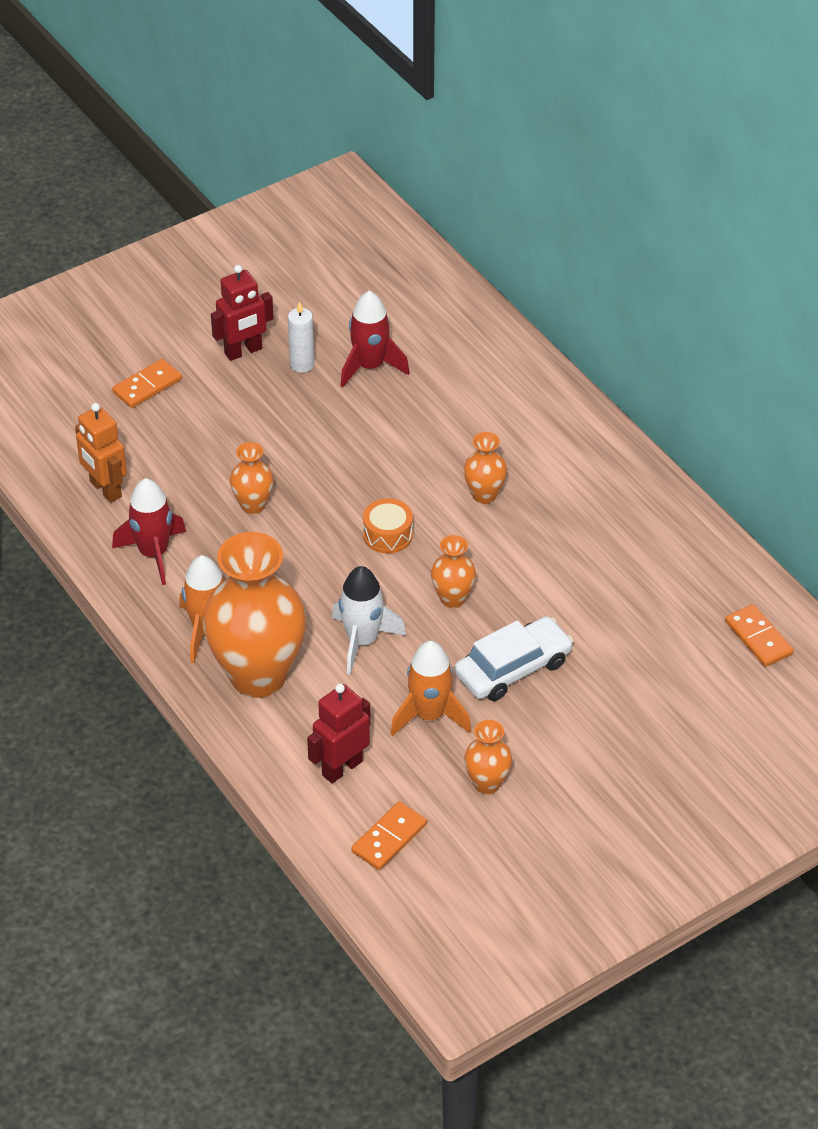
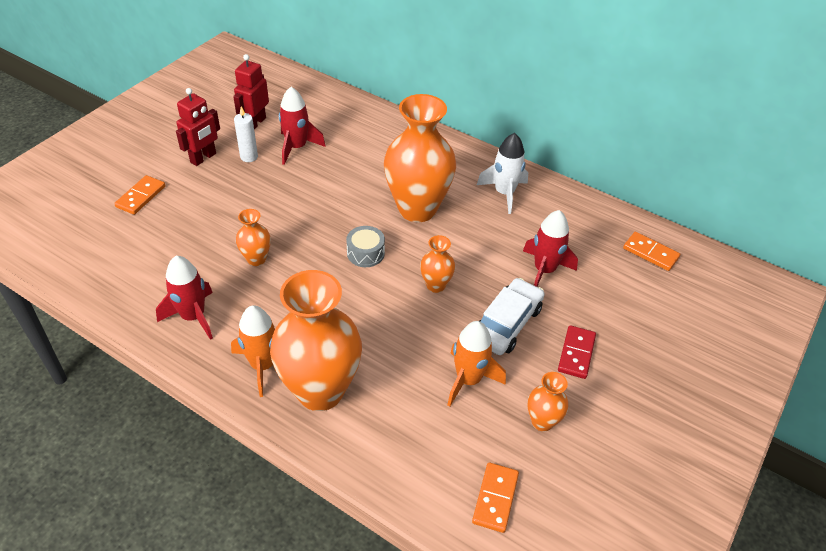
camera: 25 degrees left, 0 degrees up
(105, 489) = (135, 278): orange robot -> none
(342, 768) = (425, 448): red robot -> red robot (255, 123)
(362, 641) = (387, 337): white rocket -> white rocket (504, 193)
(388, 535) = (365, 253): orange drum -> grey drum
(484, 495) = (417, 209): orange vase -> orange vase, size x2.20
(575, 726) = (576, 353): none -> red domino
(601, 619) = (544, 270): none -> red rocket

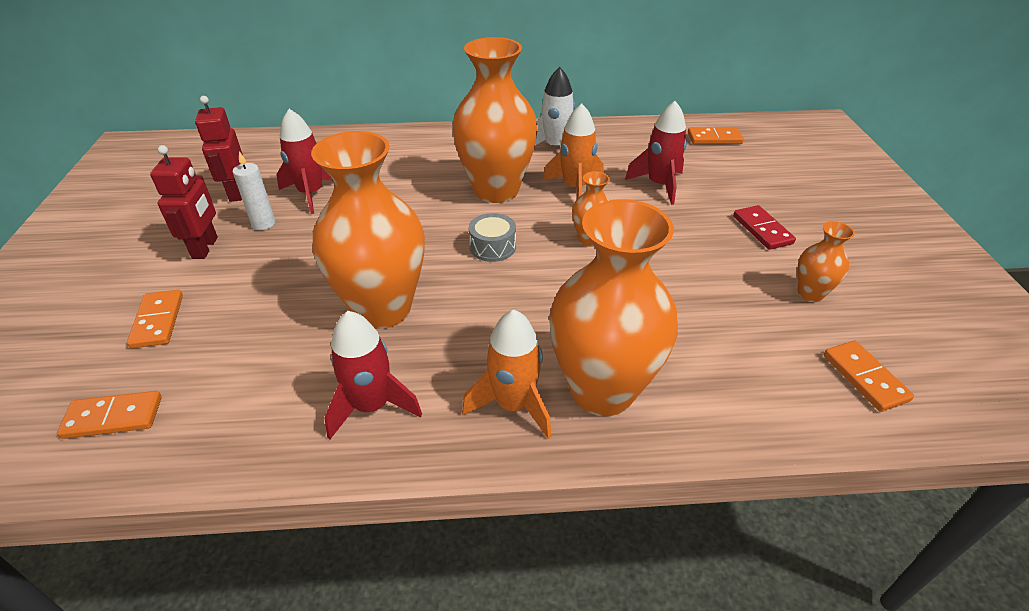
camera: 35 degrees left, 5 degrees down
(78, 244) = (113, 417): none -> orange domino
(256, 259) = (382, 309): orange vase -> orange vase, size x2.20
(468, 380) = (715, 297): orange rocket -> orange rocket (575, 188)
(507, 323) = (684, 237): white car -> none

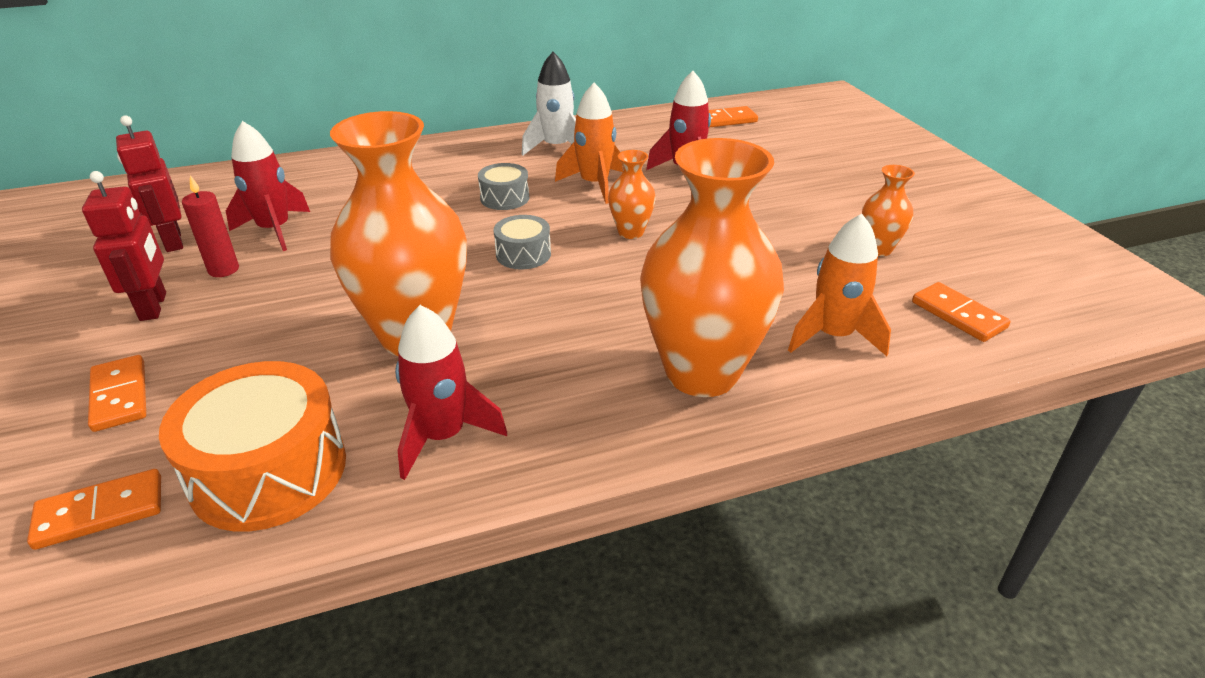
camera: 15 degrees left, 5 degrees down
(236, 409) = (269, 471): none -> orange drum
(263, 224) = (223, 270): white candle -> red candle
(496, 190) = (505, 198): orange vase -> grey drum
(513, 405) = (610, 404): orange rocket -> orange rocket (833, 336)
(762, 230) = (808, 198): red domino -> none

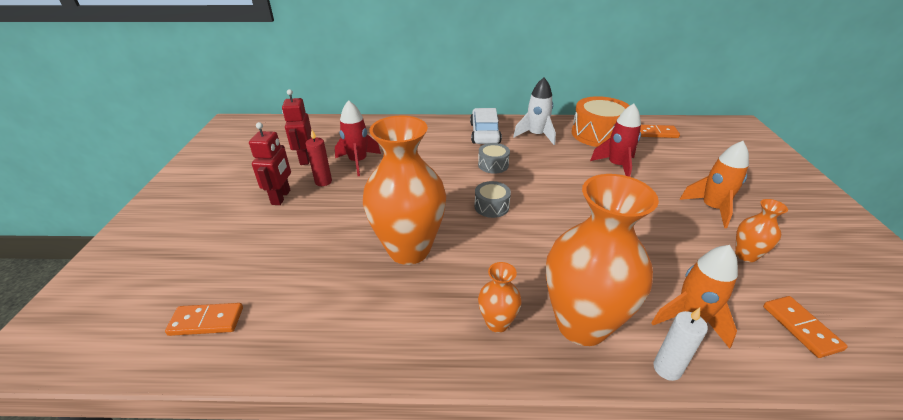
camera: 20 degrees right, 0 degrees up
(120, 396) = (244, 249): orange domino -> none
(269, 471) = (297, 320): orange drum -> orange drum (598, 134)
(443, 436) = (400, 325): red rocket -> none
(475, 156) = (485, 133): none -> white car
(594, 184) = (552, 165): orange rocket -> orange rocket (711, 208)
(630, 232) = (565, 204): orange vase -> orange vase (497, 323)
(821, 396) = (667, 368): none -> white candle

